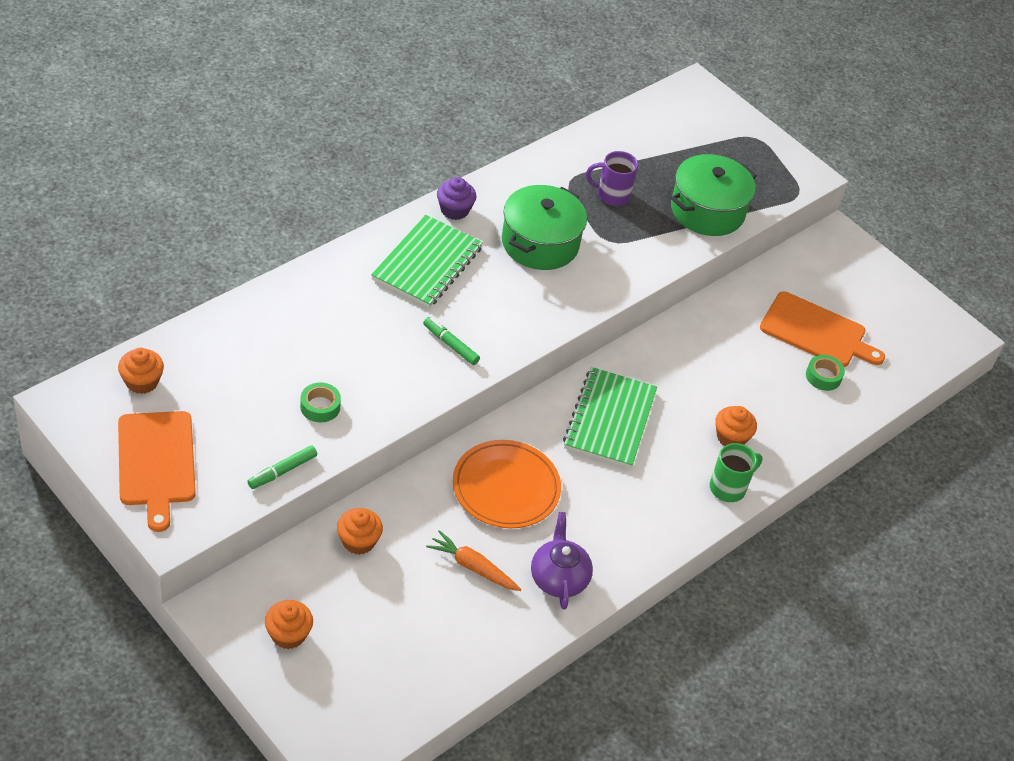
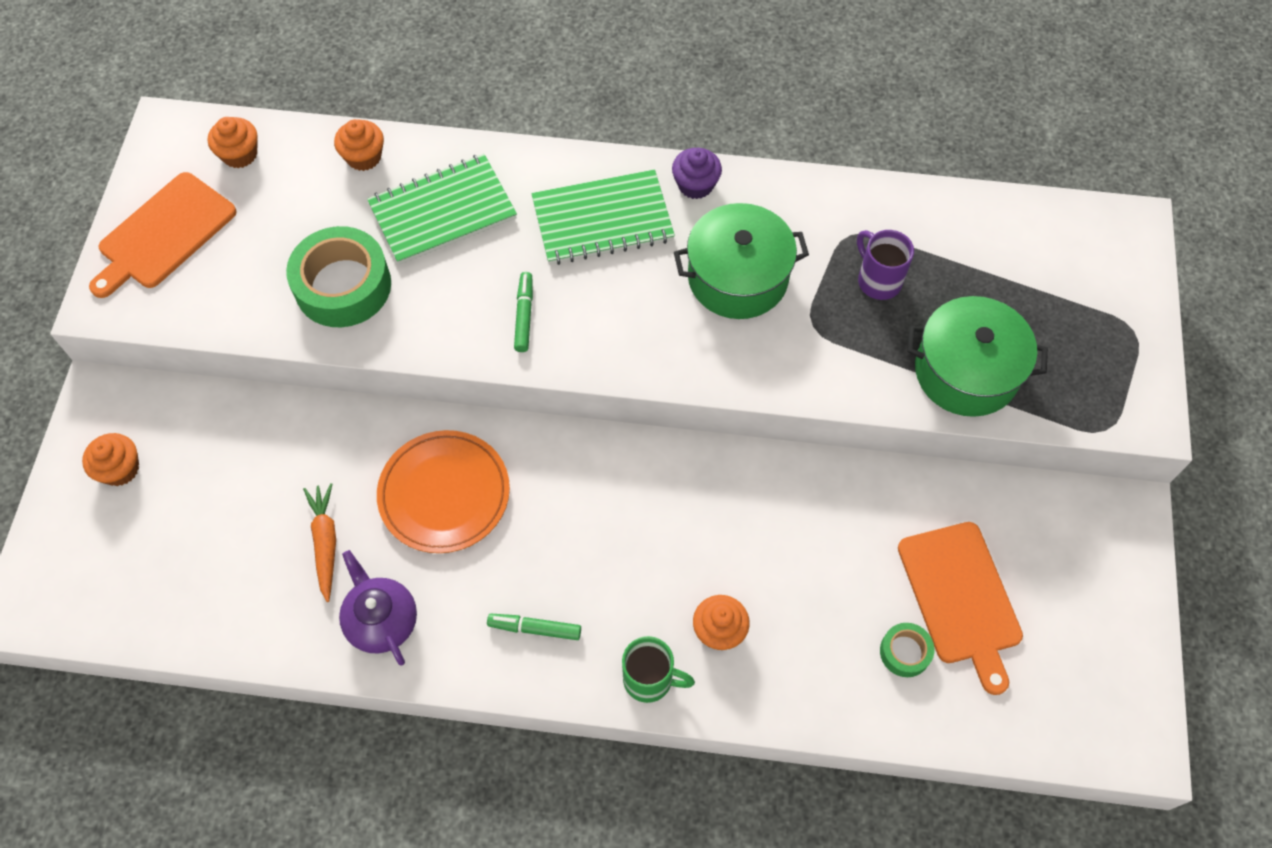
camera: 55 degrees right, 15 degrees up
(282, 471) = (242, 320): green marker -> green marker (535, 629)
(320, 406) = (343, 286): green tape -> green tape, size x2.08
(358, 541) = (268, 436): orange cupcake -> orange cupcake (364, 157)
(558, 578) = (381, 620): purple teapot -> purple teapot turned 75 degrees counterclockwise
(609, 420) = (620, 509): green notebook -> green notebook (442, 211)

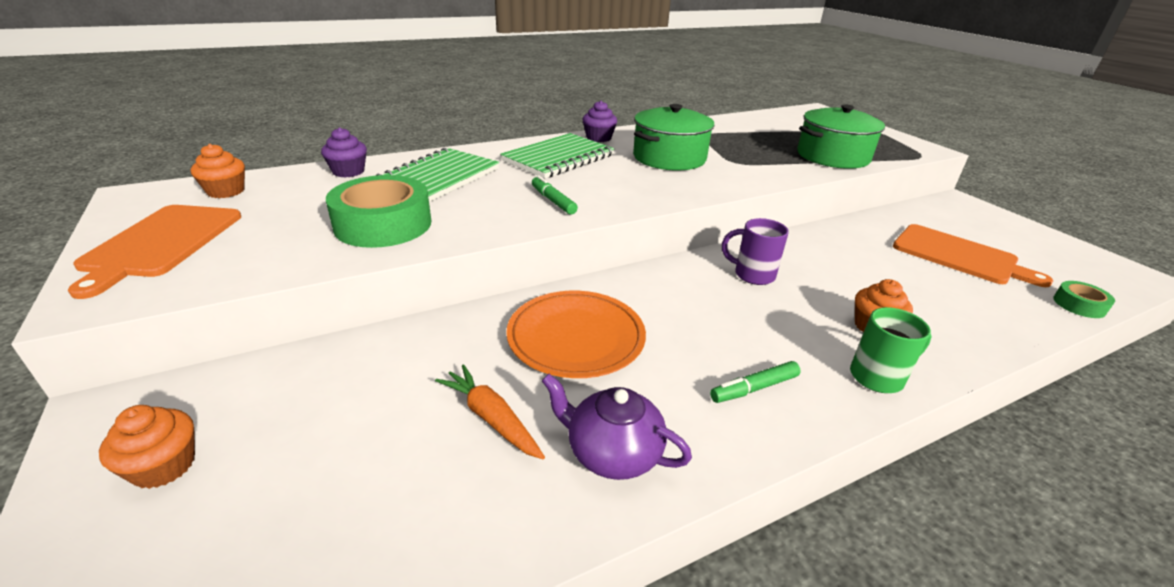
camera: 35 degrees left, 30 degrees down
(364, 157) = (348, 171): orange cupcake -> purple cupcake
(878, 280) = (742, 143): purple mug -> purple mug (752, 275)
(905, 652) = (979, 289): green tape -> green tape (1079, 305)

